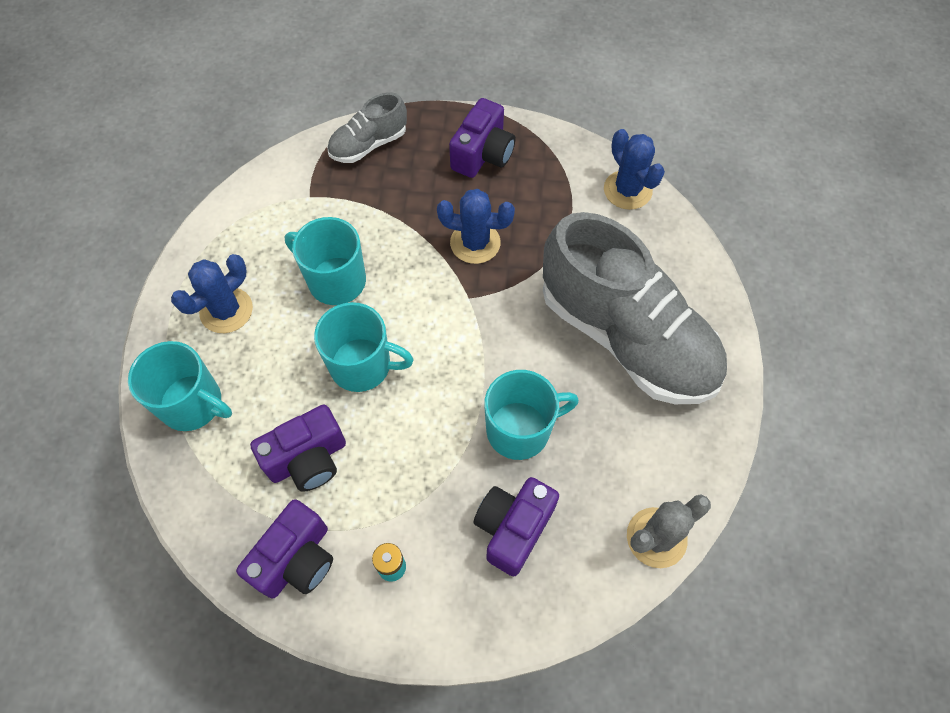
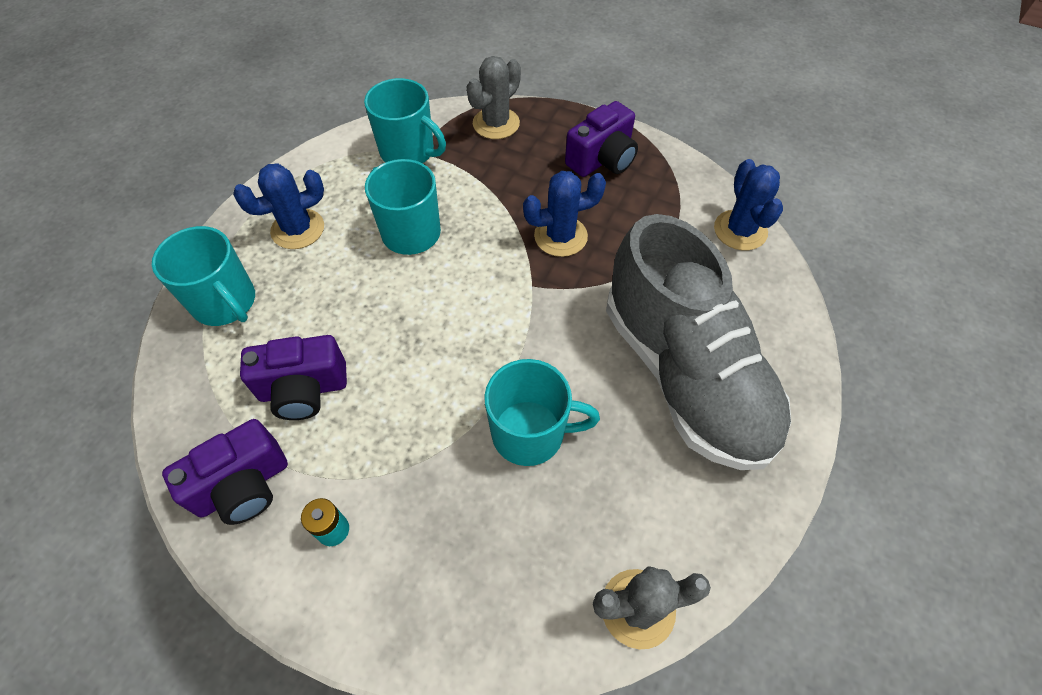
camera: 20 degrees right, 5 degrees down
(362, 365) = (398, 317): turquoise mug -> turquoise mug (408, 152)
(368, 145) = (496, 123): grey shoe -> grey cactus
(475, 243) = (560, 236): blue cactus -> blue cactus turned 45 degrees counterclockwise
(513, 528) = (478, 536): purple camera -> none

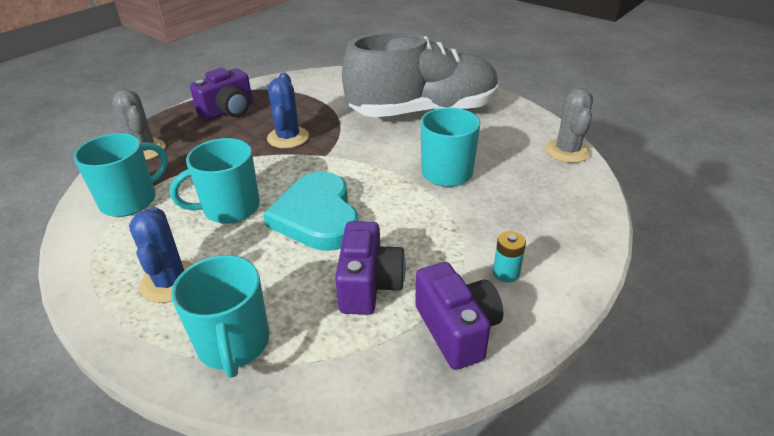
camera: 75 degrees left, 20 degrees down
(225, 302) = (234, 344): turquoise mug -> turquoise mug turned 105 degrees clockwise
(409, 312) = (317, 216): none -> turquoise heart
(602, 159) = (228, 111): purple camera -> purple camera turned 75 degrees clockwise
(740, 230) = (328, 77): blue cactus -> none

